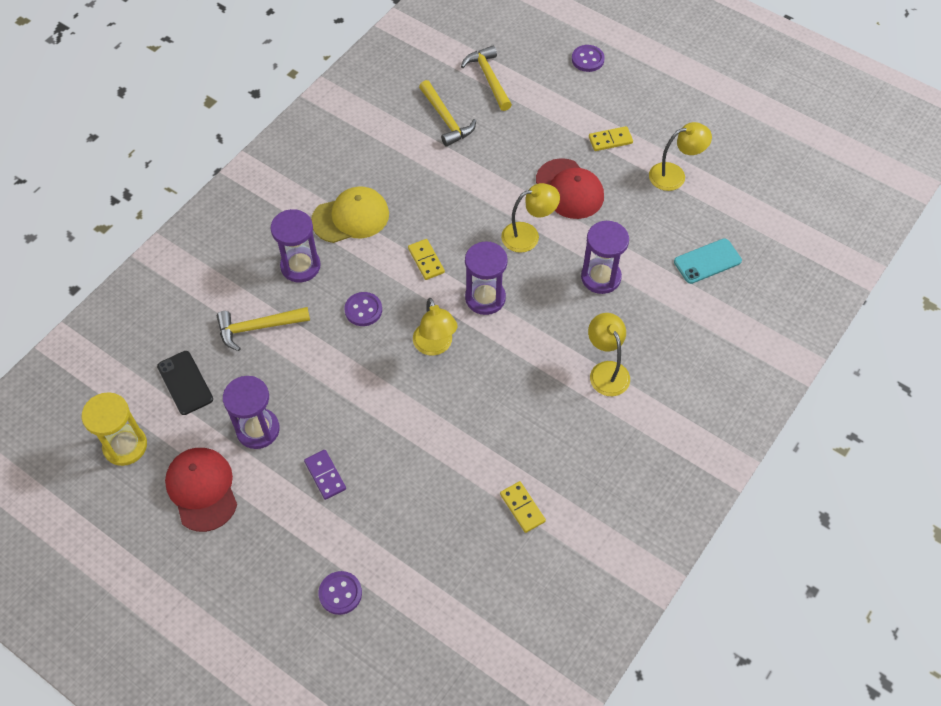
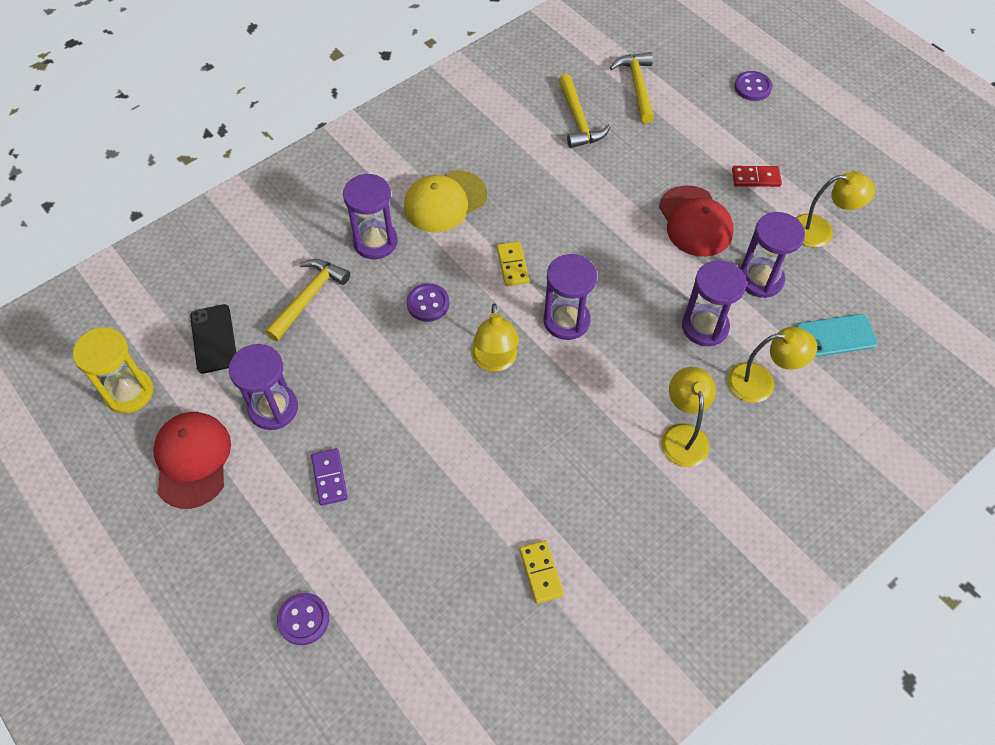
camera: 15 degrees right, 0 degrees up
(257, 328) = (309, 297): yellow hammer -> yellow hammer turned 120 degrees clockwise
(351, 217) = (445, 201): yellow cap -> yellow cap turned 150 degrees clockwise
(528, 235) = (634, 262): yellow lamp -> yellow lamp (761, 382)
(610, 140) = (755, 178): yellow domino -> red domino
(636, 227) = (760, 279): none -> purple hourglass

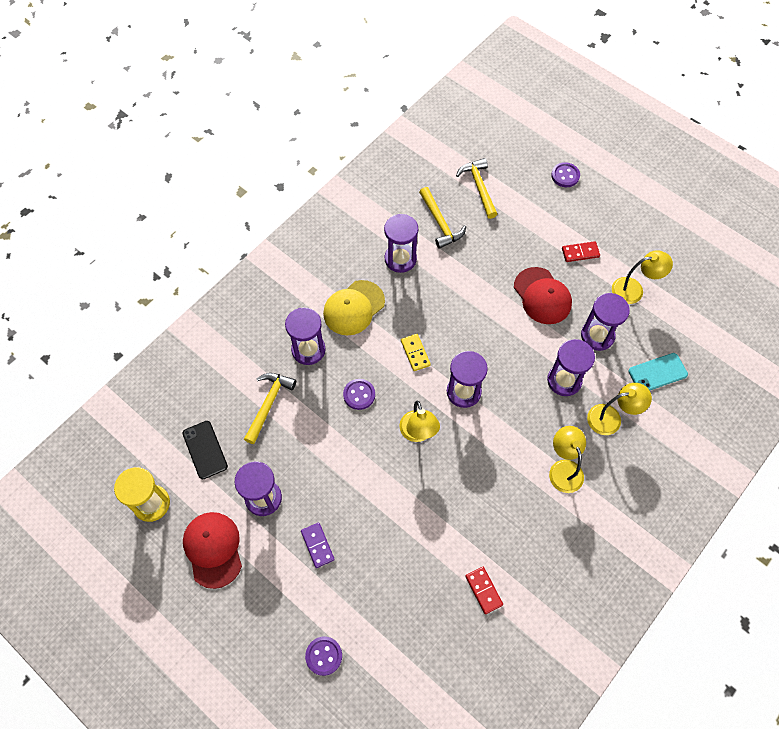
camera: 10 degrees left, 5 degrees up
(518, 154) = (400, 259): none -> purple hourglass
(541, 572) = (483, 590): yellow domino -> red domino

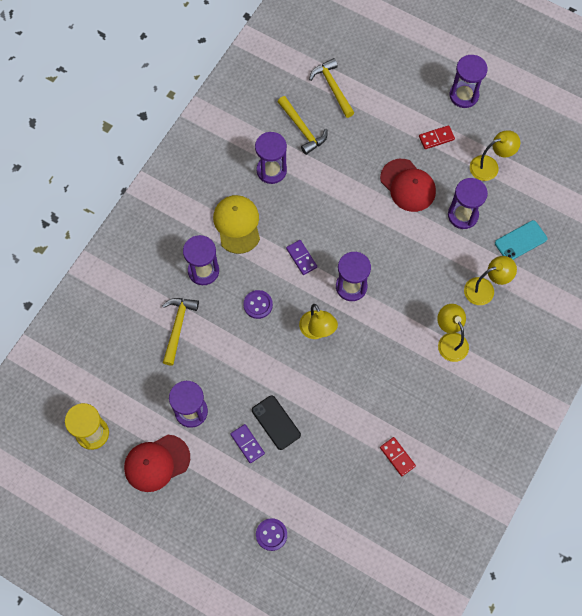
camera: 10 degrees left, 5 degrees up
(205, 450) = (129, 377): black phone -> black phone (276, 422)
(213, 549) = (156, 463): red cap -> red cap turned 90 degrees counterclockwise
(353, 308) = (237, 224): yellow cap -> yellow cap turned 135 degrees clockwise
(415, 353) = (301, 258): yellow domino -> purple domino
(564, 380) = (439, 261): purple hourglass -> purple hourglass (464, 95)
(565, 176) = (411, 63): purple button -> none

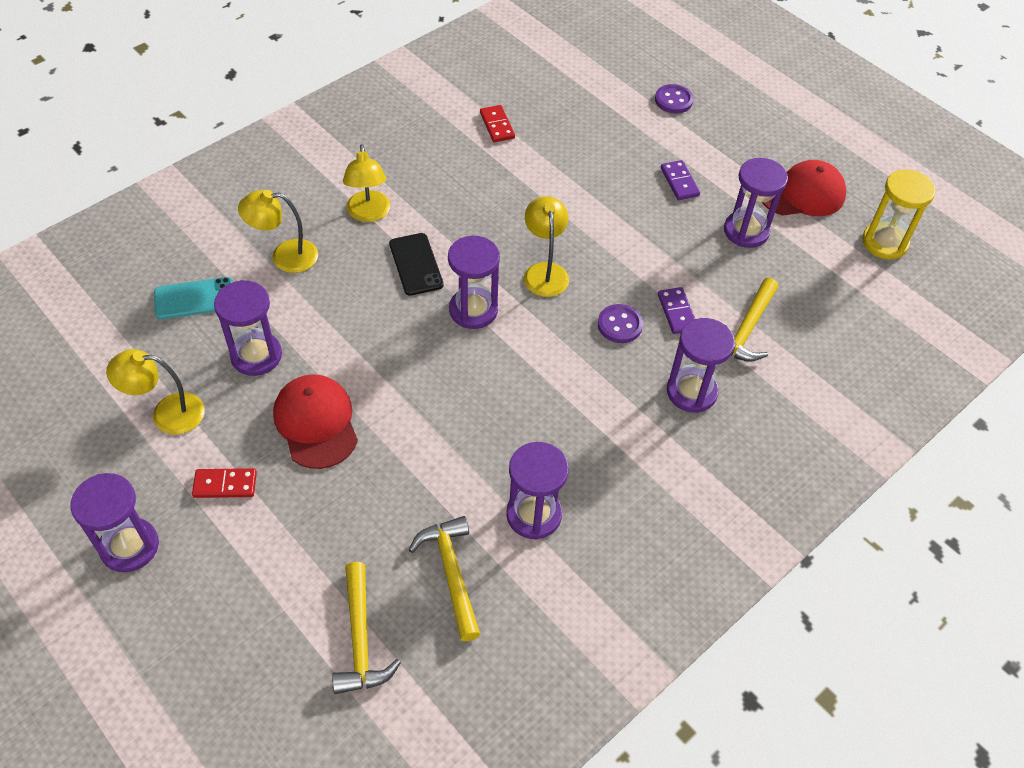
camera: 165 degrees left, 15 degrees down
(237, 224) = (619, 444): yellow cap -> none
(276, 422) = (636, 192): black phone -> black phone (416, 264)
(301, 258) = (532, 367): purple domino -> purple domino (677, 312)

